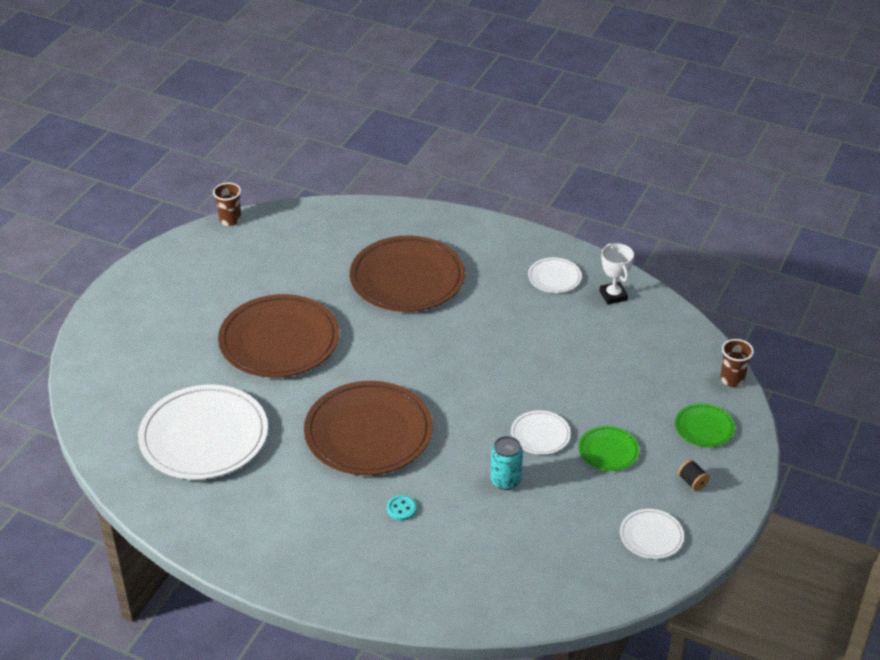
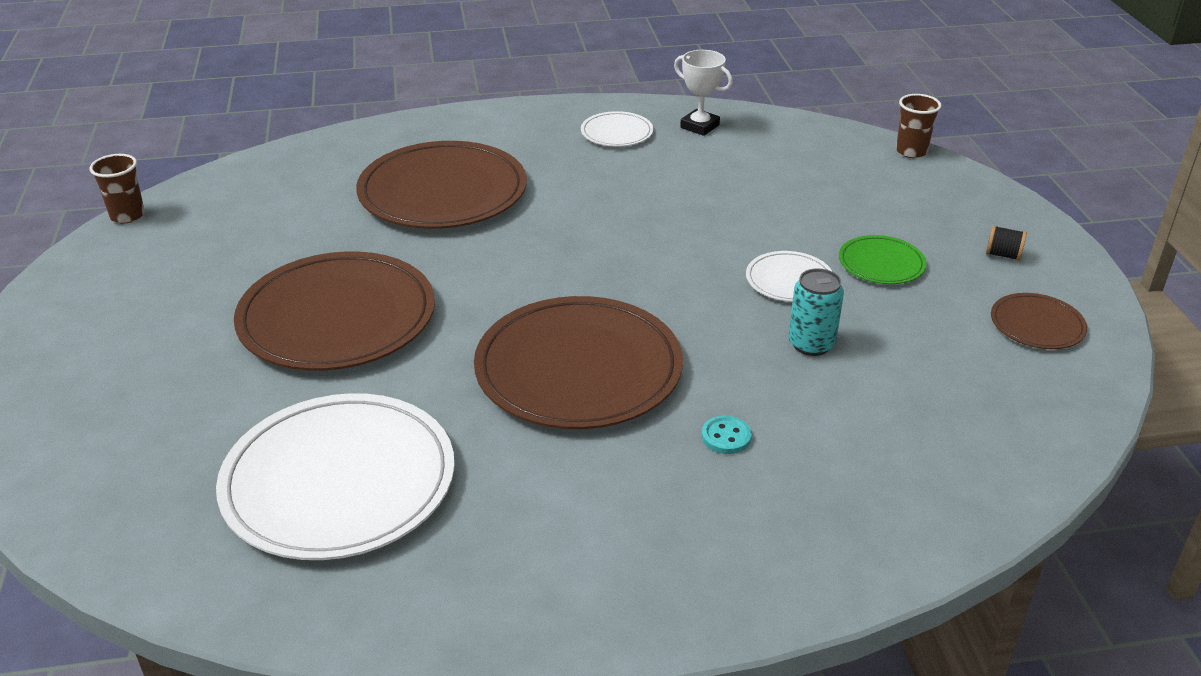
camera: 35 degrees left, 5 degrees down
(651, 536) = (1037, 325): white plate -> brown plate
(704, 427) = (944, 202): green plate -> none

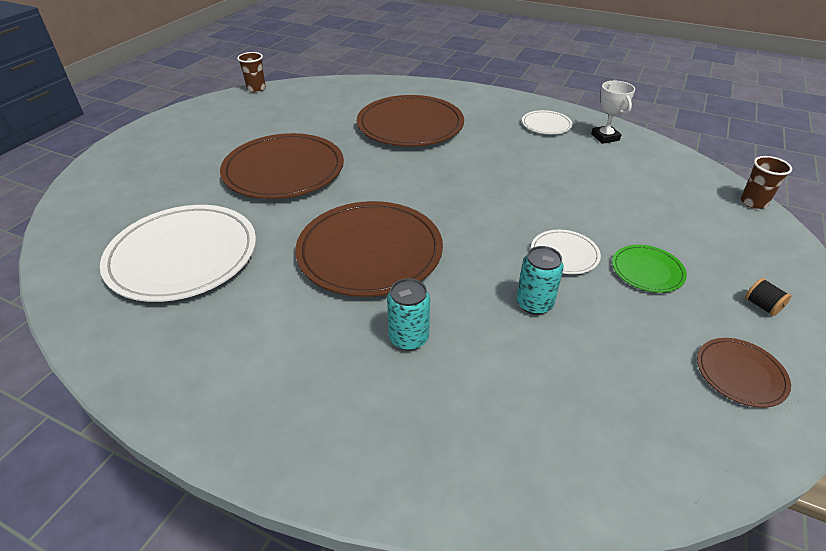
camera: 35 degrees right, 5 degrees up
(726, 437) = (408, 338): turquoise button -> turquoise can

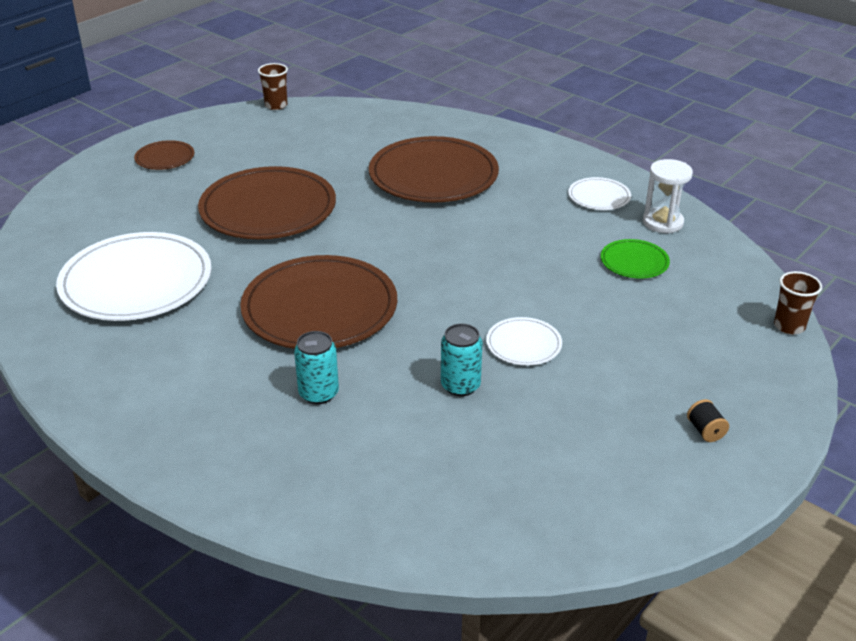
camera: 15 degrees right, 5 degrees down
(605, 137) = (662, 222): white trophy -> white hourglass
(647, 271) = (604, 376): green plate -> green plate (634, 262)
(740, 374) = (629, 485): brown plate -> brown plate (165, 158)

